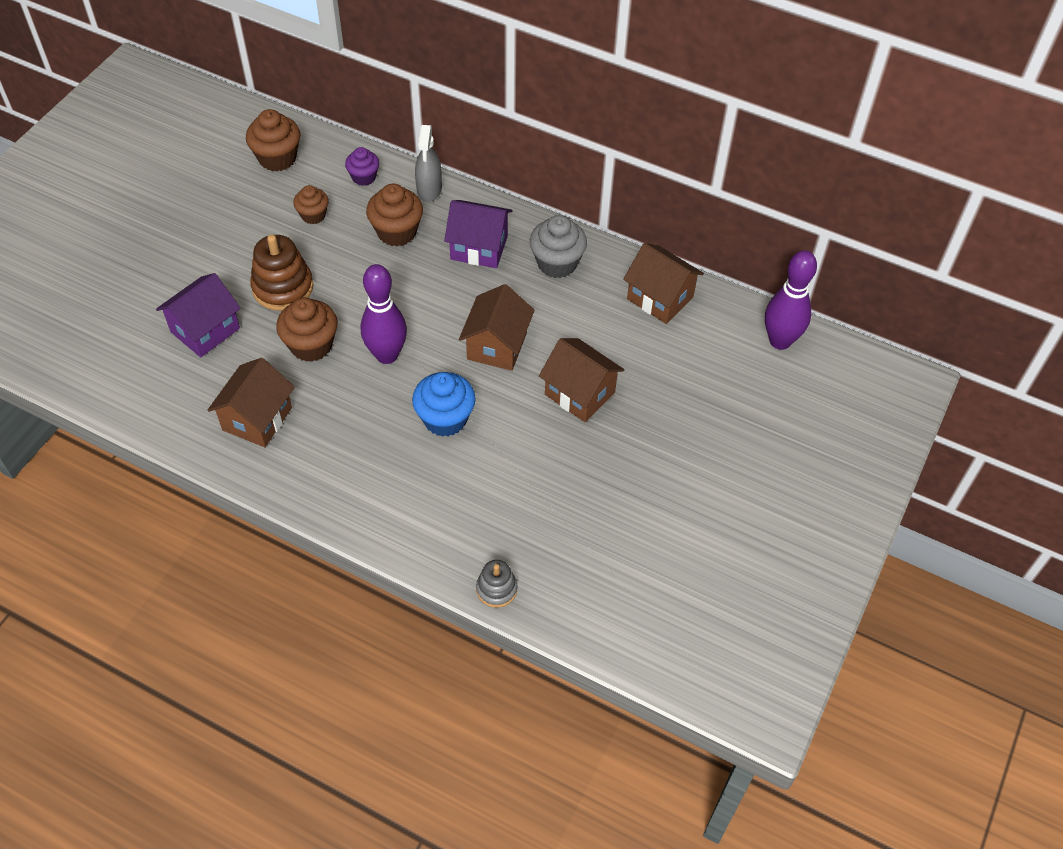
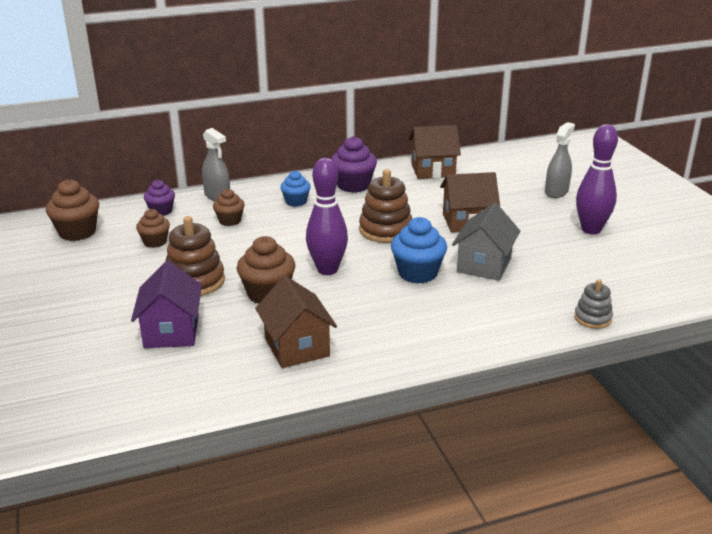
camera: 45 degrees left, 25 degrees down
(397, 232) = (230, 221): brown cupcake -> brown cupcake, size x0.63
(479, 248) = (296, 202): purple house -> blue cupcake
(497, 346) = (385, 230): brown house -> brown stacking toy
(509, 456) = (484, 265): none -> grey house
(557, 263) = (353, 185): grey cupcake -> purple cupcake
(727, 424) = (556, 192): none -> grey spray bottle
(780, 341) = (517, 155): purple bowling pin -> purple bowling pin (591, 230)

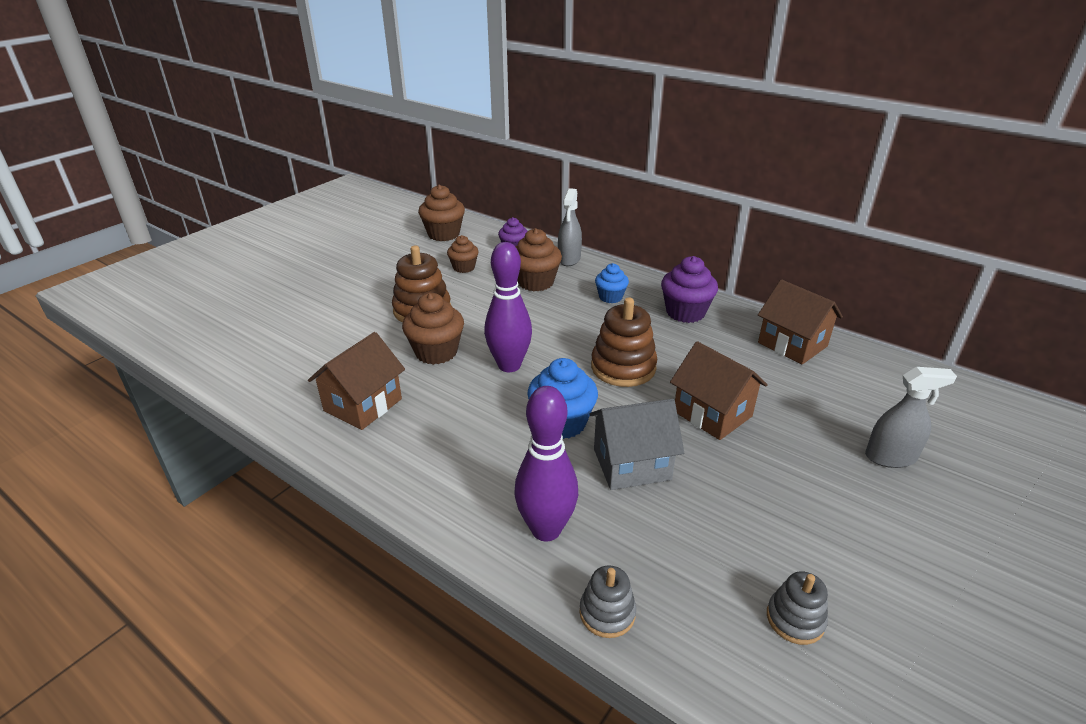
camera: 55 degrees right, 5 degrees up
(171, 331) = (339, 333): purple house -> none
(230, 221) = (535, 282): brown cupcake -> brown cupcake, size x1.59
(591, 230) = (836, 528): purple bowling pin -> purple bowling pin (546, 529)
(638, 267) = (795, 619): none -> grey stacking toy

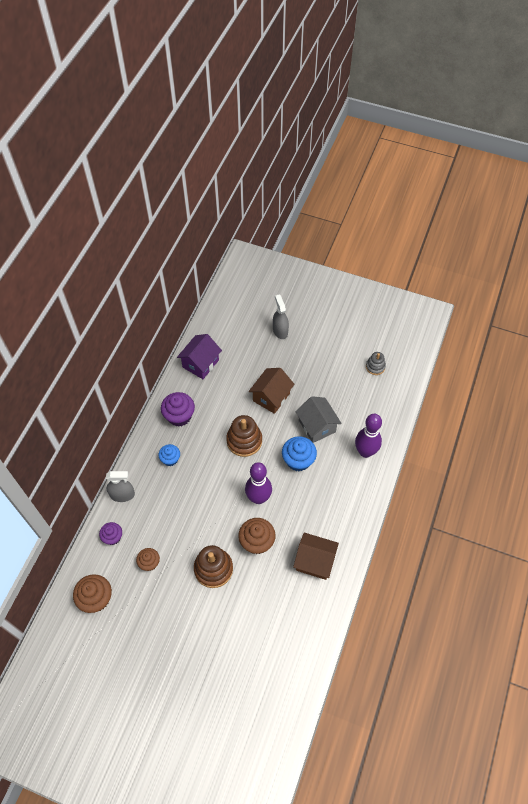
camera: 105 degrees left, 25 degrees up
(535, 282) = (161, 508): brown cupcake -> none
(607, 613) = (395, 423): grey stacking toy -> none
(792, 344) = (200, 363): brown house -> purple house

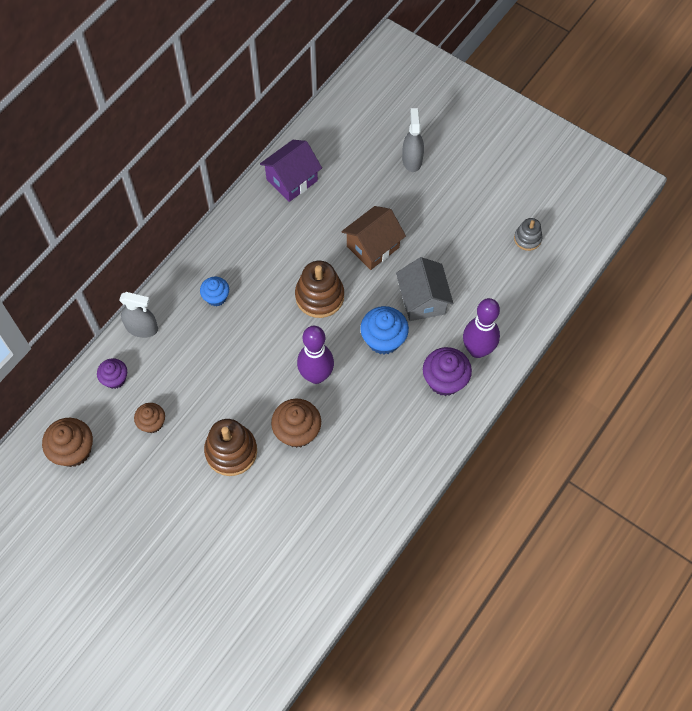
camera: 15 degrees right, 5 degrees up
(179, 416) = (244, 244): purple cupcake -> purple cupcake (444, 380)
(314, 561) = (365, 475): brown house -> none

